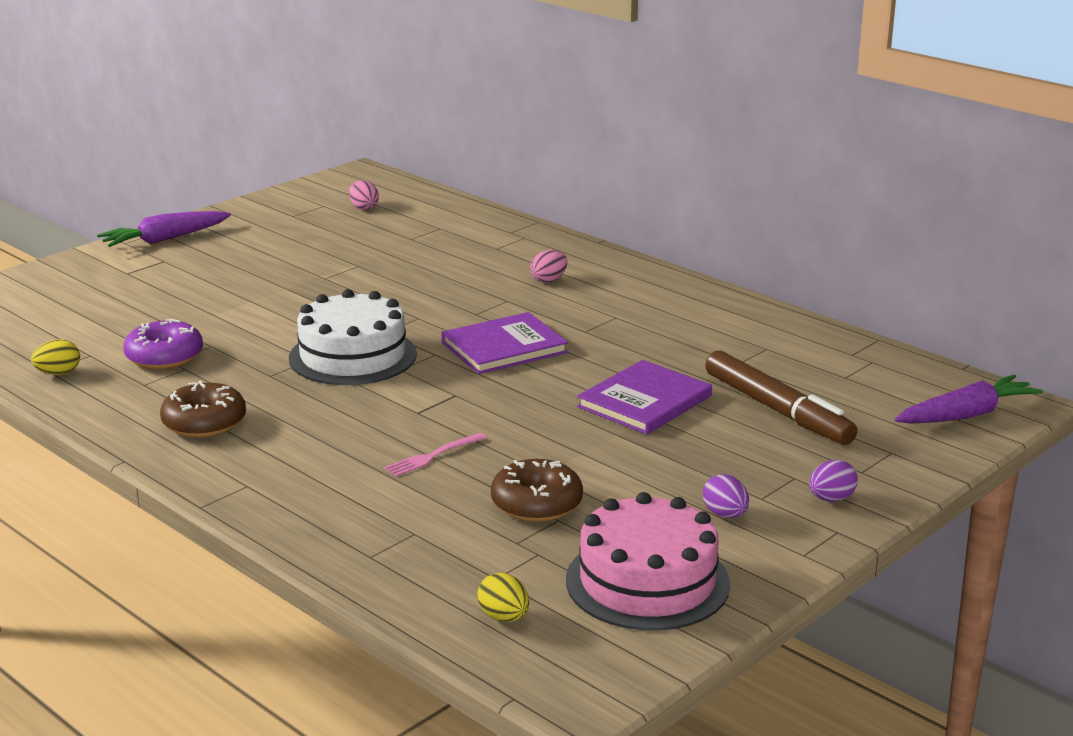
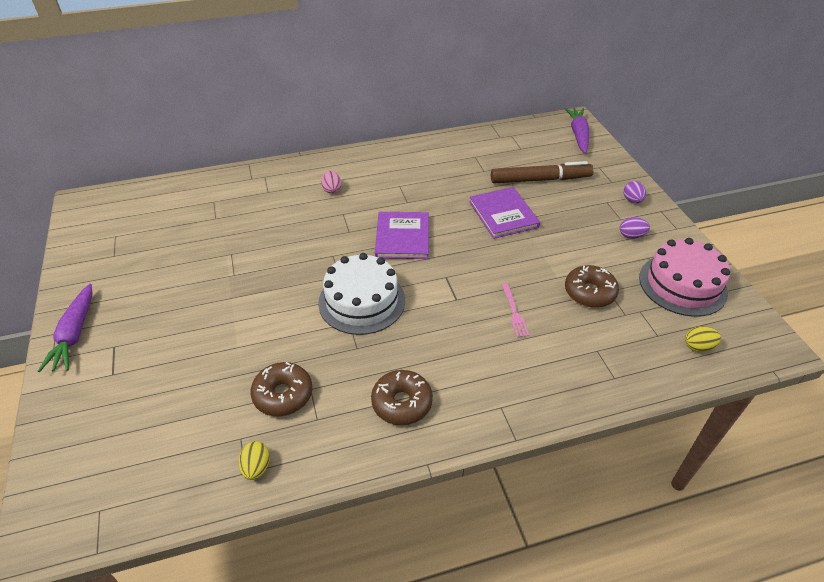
camera: 60 degrees left, 20 degrees up
(164, 357) = (283, 394): purple donut -> brown donut
(364, 208) = (142, 220): pink egg -> none

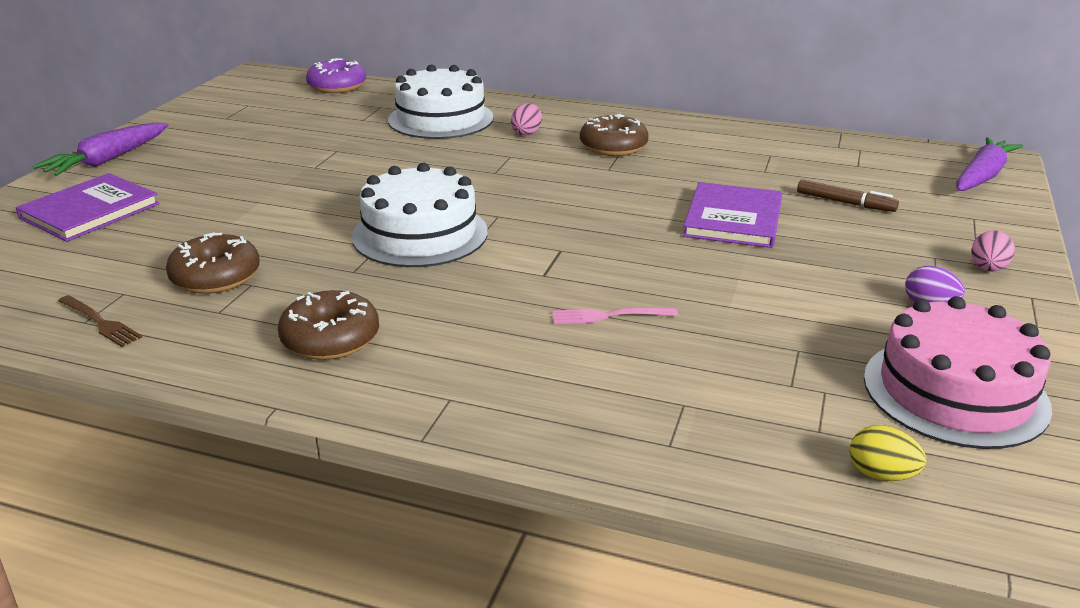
camera: 35 degrees right, 15 degrees down
(160, 193) = (337, 86): none -> purple donut
(256, 467) = (101, 322): yellow egg -> brown fork
(266, 197) = (441, 119): none -> white cake
(402, 237) = (555, 197): purple book -> purple book (90, 211)
(514, 312) = (608, 316): pink fork -> pink fork turned 60 degrees clockwise
(540, 179) = (845, 202): brown marker -> brown marker, size x0.54
(589, 292) = (761, 339): brown donut -> brown donut (613, 147)
(632, 200) = (987, 269): purple egg -> pink egg

